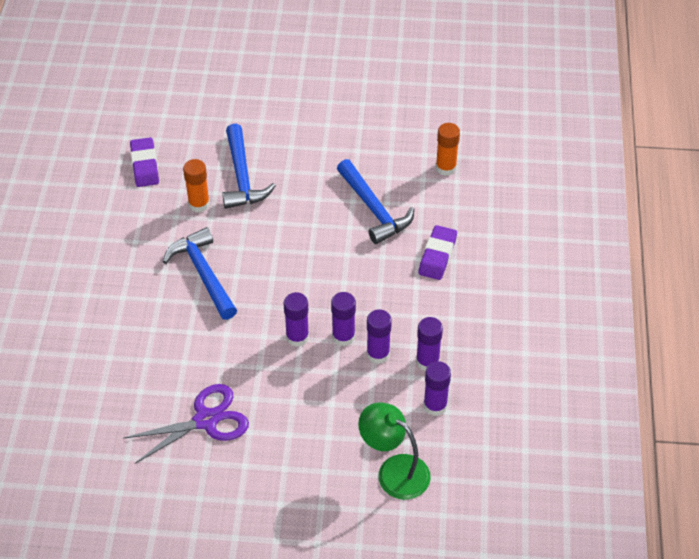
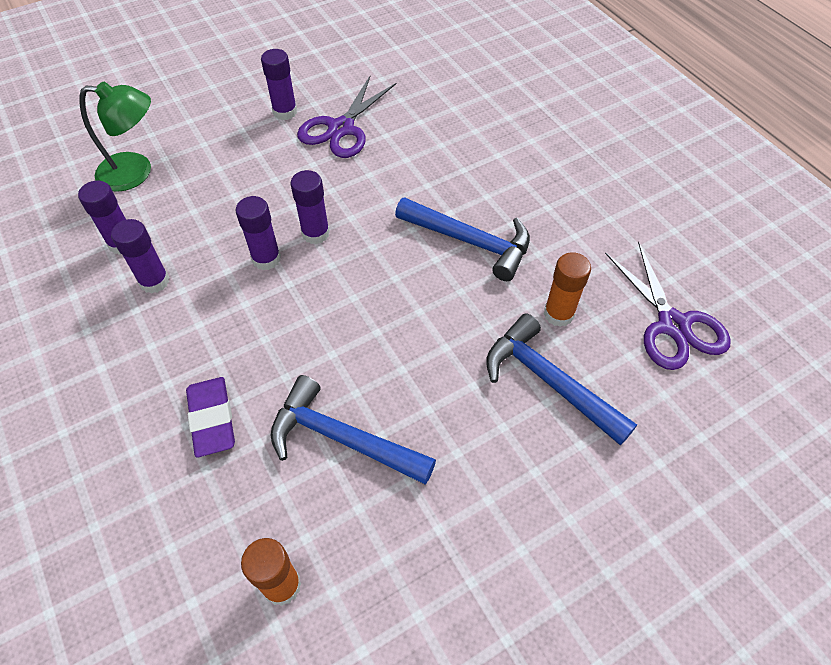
camera: 145 degrees right, 5 degrees up
(145, 165) = (672, 325): purple eraser -> purple scissors
(378, 354) = (216, 261): purple glue stick -> purple glue stick (285, 112)

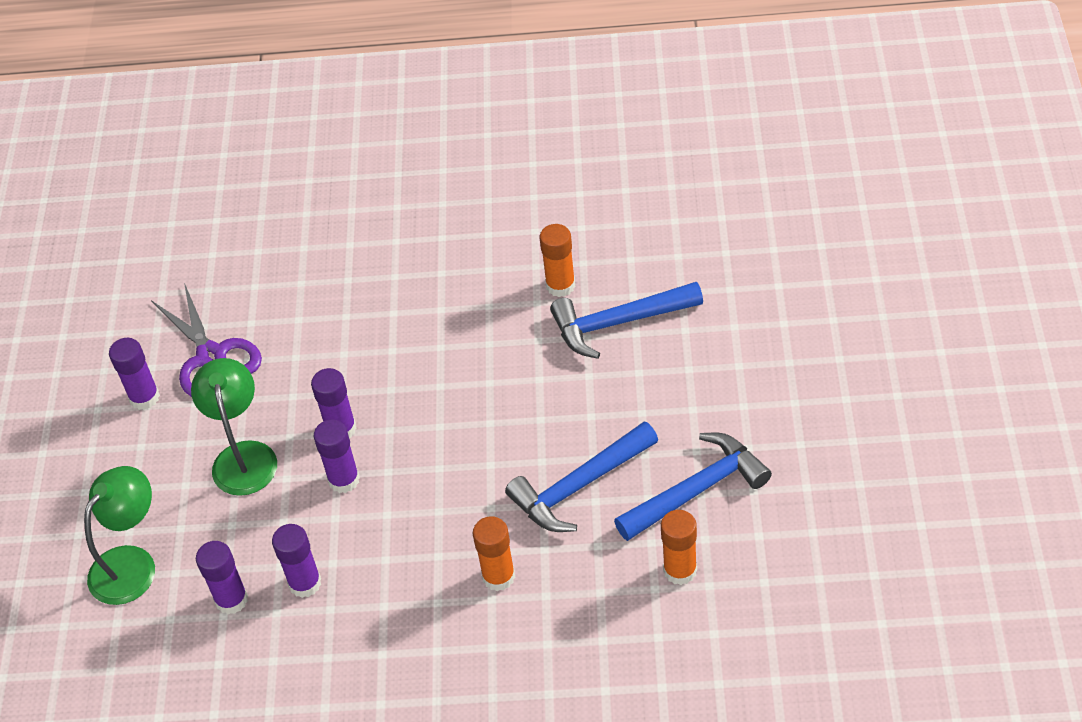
camera: 55 degrees left, 5 degrees down
(212, 419) = (498, 576): purple eraser -> orange glue stick
(260, 188) = (243, 456): none -> green lamp
(470, 242) = (440, 312): blue hammer -> blue hammer (697, 490)
(672, 325) = (622, 216): purple scissors -> none

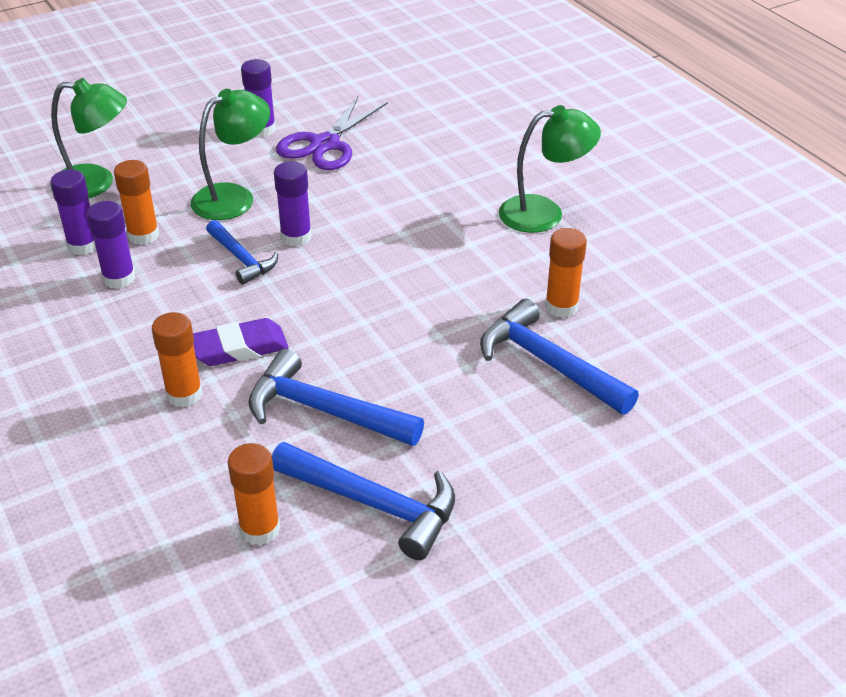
camera: 55 degrees right, 10 degrees down
(251, 546) = (143, 235): none -> orange glue stick
(344, 480) = (242, 259): purple glue stick -> blue hammer
(436, 242) = (544, 213): none -> green lamp
(466, 519) = (239, 348): none -> purple eraser

